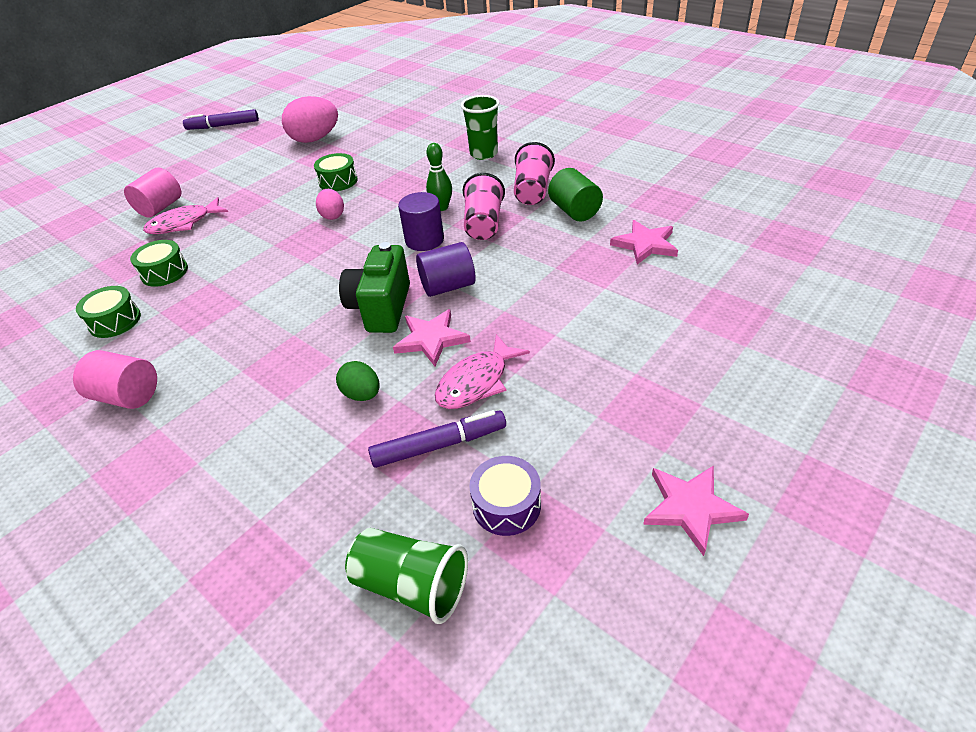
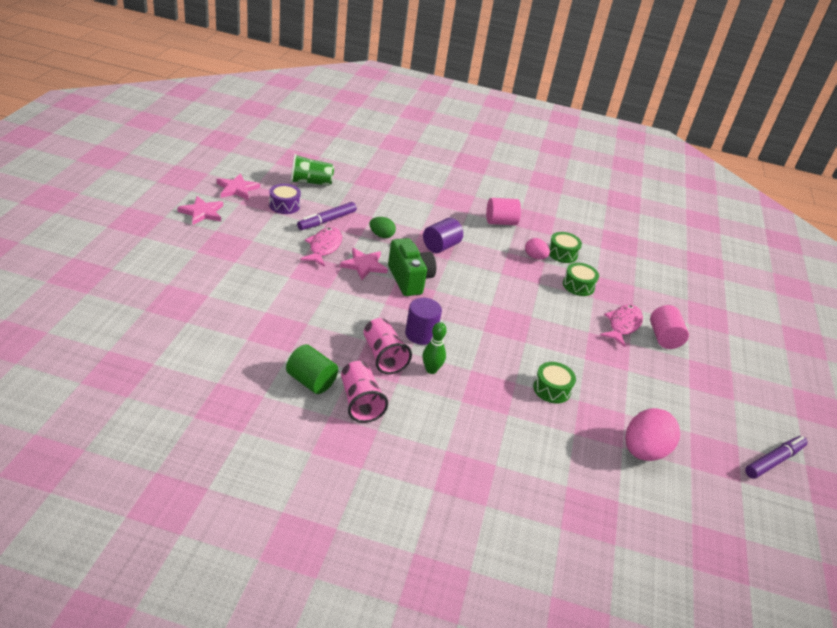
camera: 145 degrees right, 5 degrees down
(332, 215) = (515, 348): pink egg -> pink egg (535, 257)
(448, 286) = (376, 299): purple cylinder -> purple cylinder (441, 246)
(483, 154) = (440, 453): green cup -> none
(645, 244) = (241, 352): pink star -> pink star (237, 189)

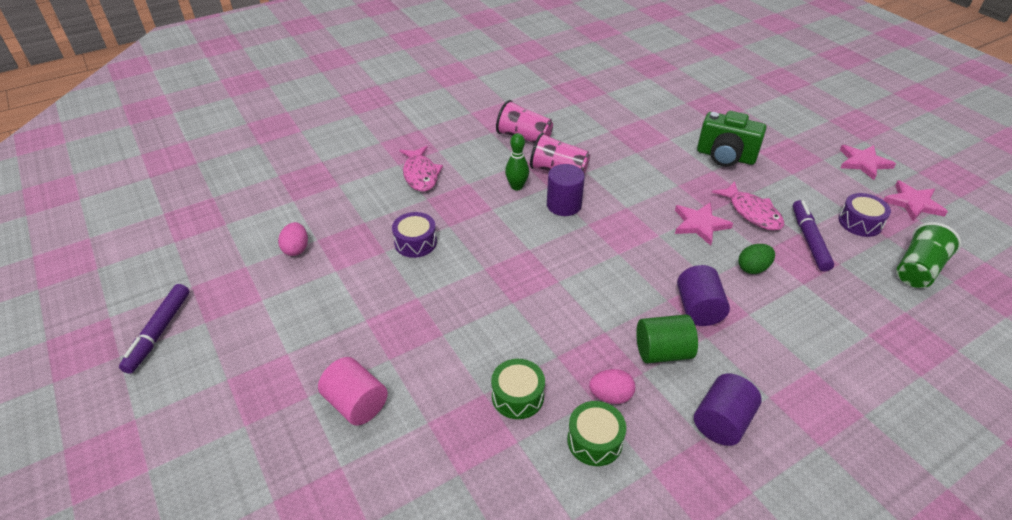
camera: 140 degrees right, 5 degrees up
(311, 381) = (567, 126): green cylinder -> green cylinder (662, 352)
(409, 279) = (651, 244): green camera -> green camera (725, 156)
(500, 222) = (722, 422): pink cylinder -> purple cylinder
(551, 389) = (415, 242): green drum -> purple drum
(622, 325) = (416, 378): pink fish -> pink fish (420, 174)
(643, 451) = (296, 249): pink egg -> pink egg, size x0.55

